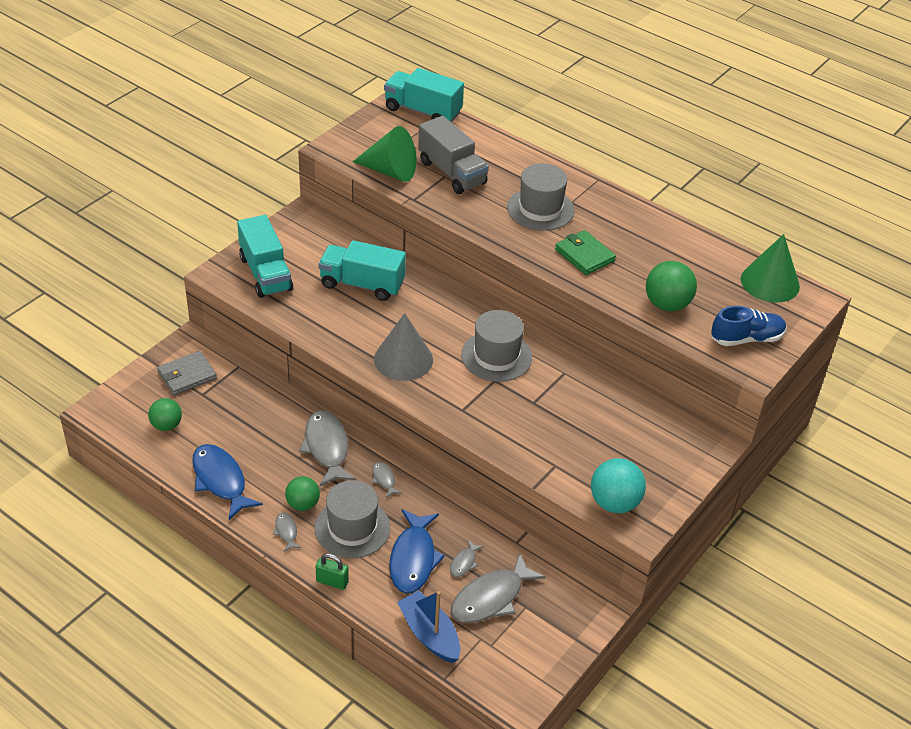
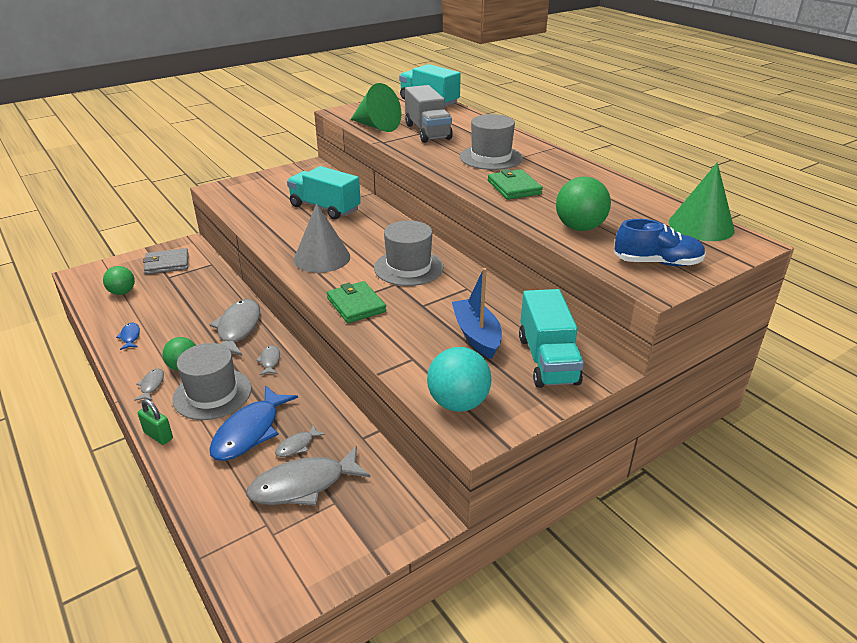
camera: 20 degrees right, 10 degrees down
(221, 480) = (130, 337): blue fish -> blue fish, size x0.47
(265, 273) = (253, 193): turquoise truck -> turquoise truck (547, 360)
(429, 634) = (216, 507): blue boat -> blue boat (477, 335)
(472, 414) = (356, 305): none -> green wallet

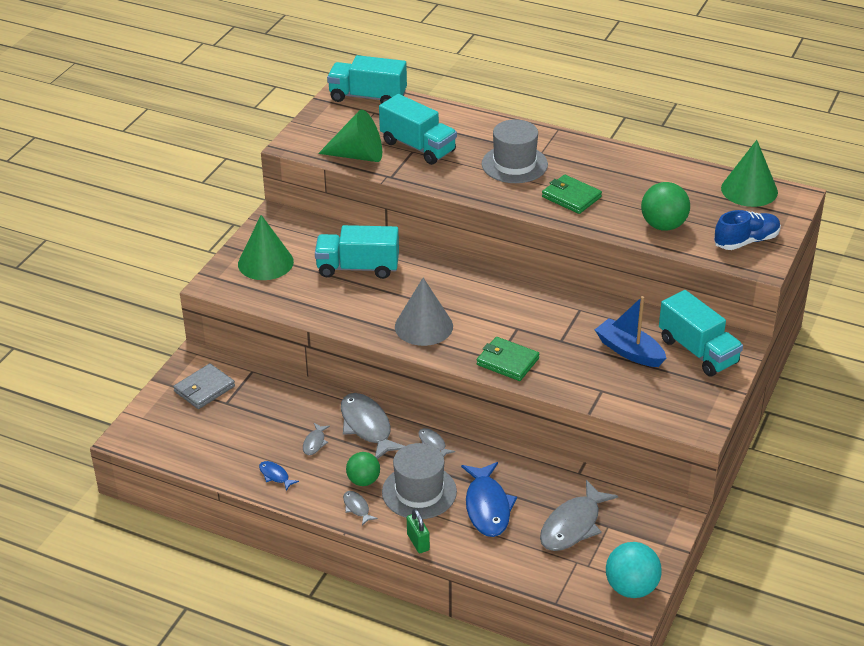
camera: 30 degrees left, 5 degrees up
(122, 292) = (202, 437): green ball -> none
(158, 435) = (418, 542): green padlock -> green padlock turned 60 degrees clockwise
(267, 187) = (265, 262): none -> green cone
(297, 445) = (536, 500): grey fish -> grey fish (314, 443)
(408, 267) = (511, 307): grey hat -> none
(427, 132) = (418, 147): grey truck -> turquoise truck
(458, 403) = (668, 411): turquoise ball -> turquoise ball (631, 588)

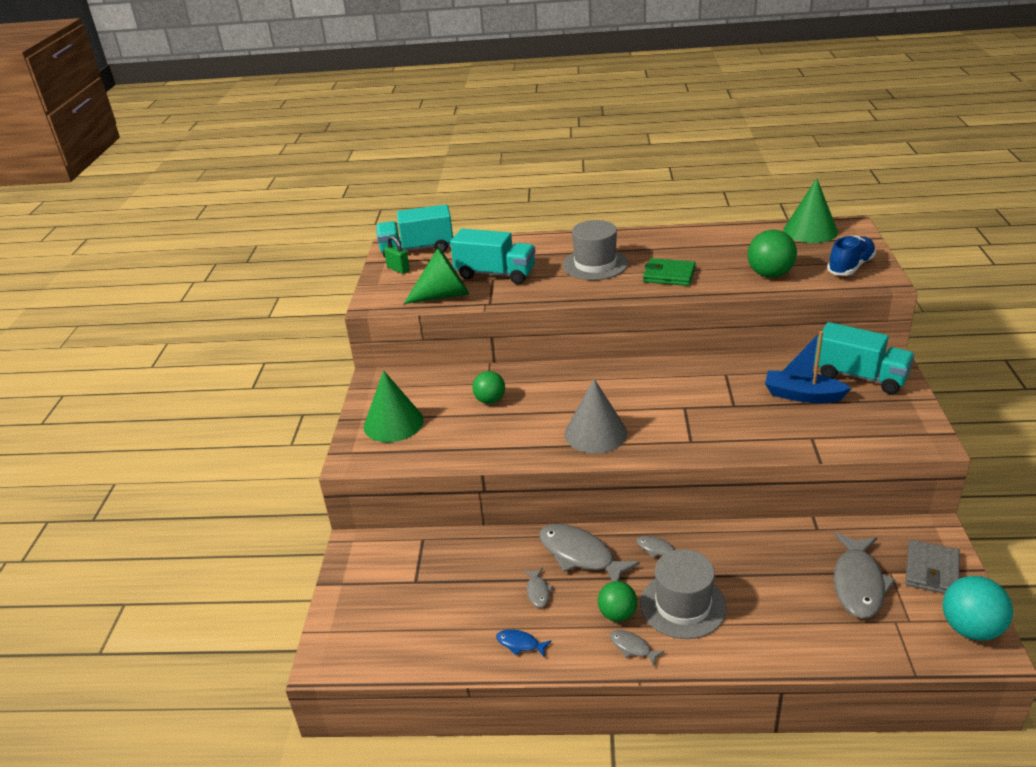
camera: 20 degrees left, 5 degrees down
(204, 389) = (382, 575): grey wallet -> grey wallet (931, 570)
(358, 268) = (490, 400): turquoise truck -> green ball
(418, 542) = (724, 662): green padlock -> green padlock (398, 269)
(487, 507) = (762, 595): blue fish -> none
(507, 361) = (702, 440): green wallet -> none

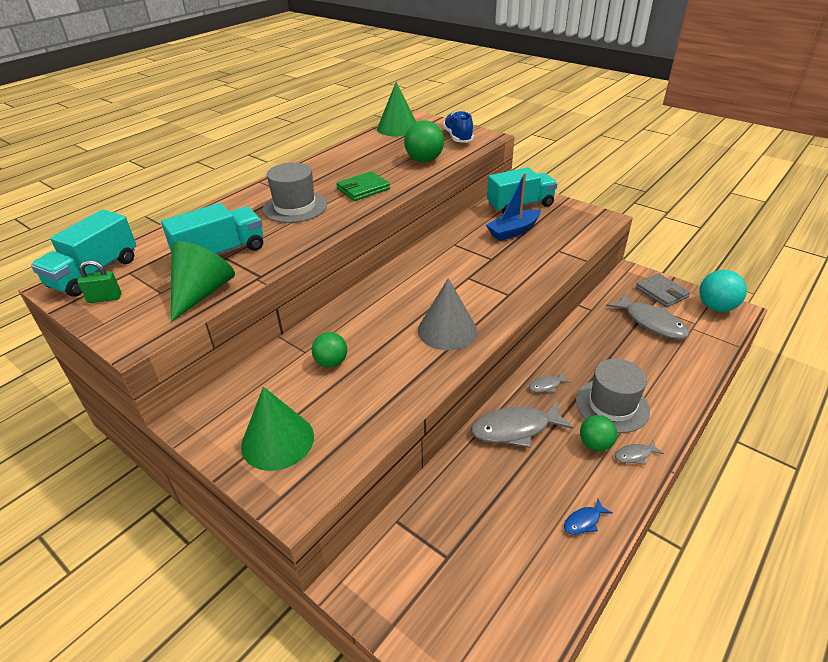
camera: 55 degrees left, 5 degrees up
(538, 591) = (533, 476): grey fish -> none

